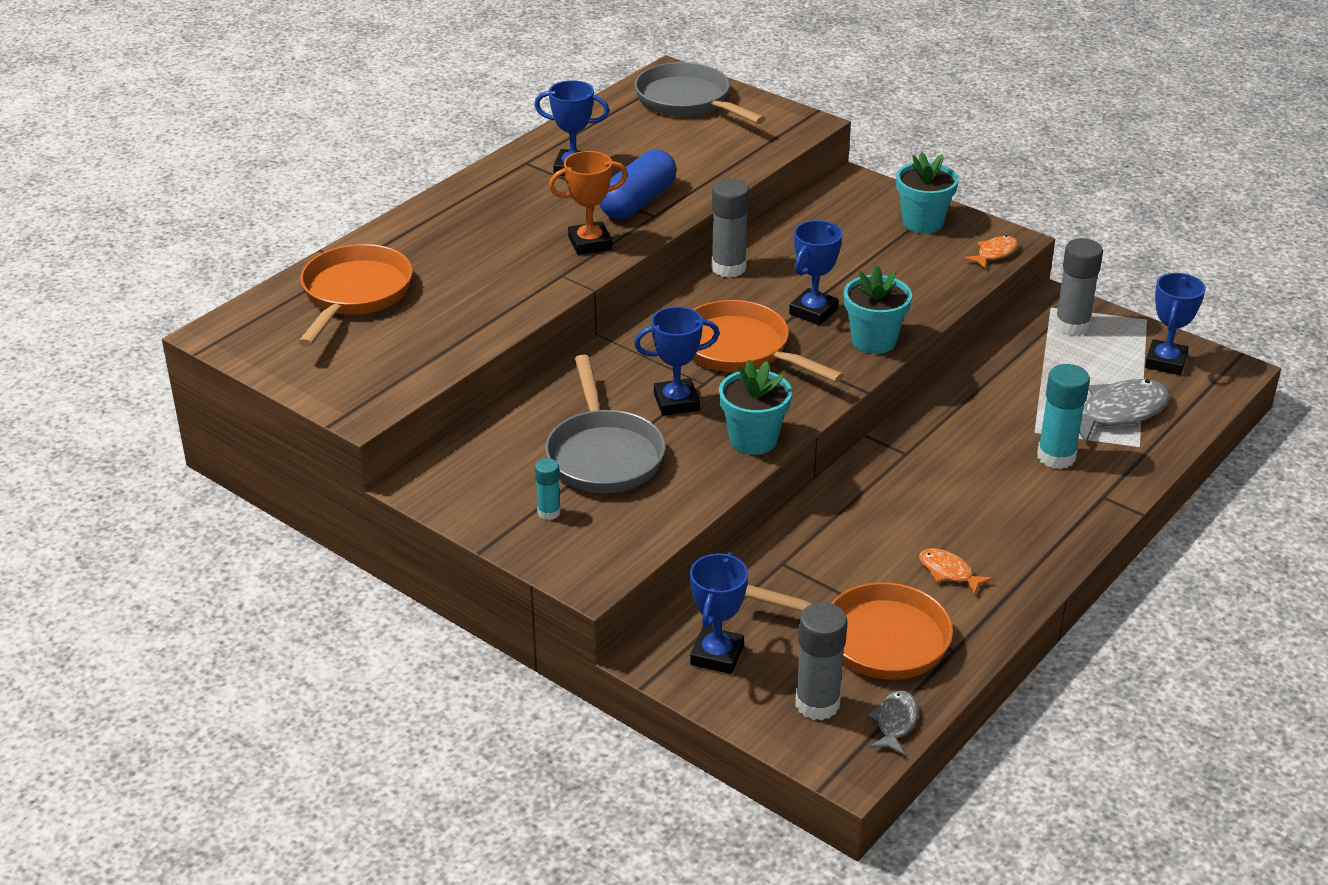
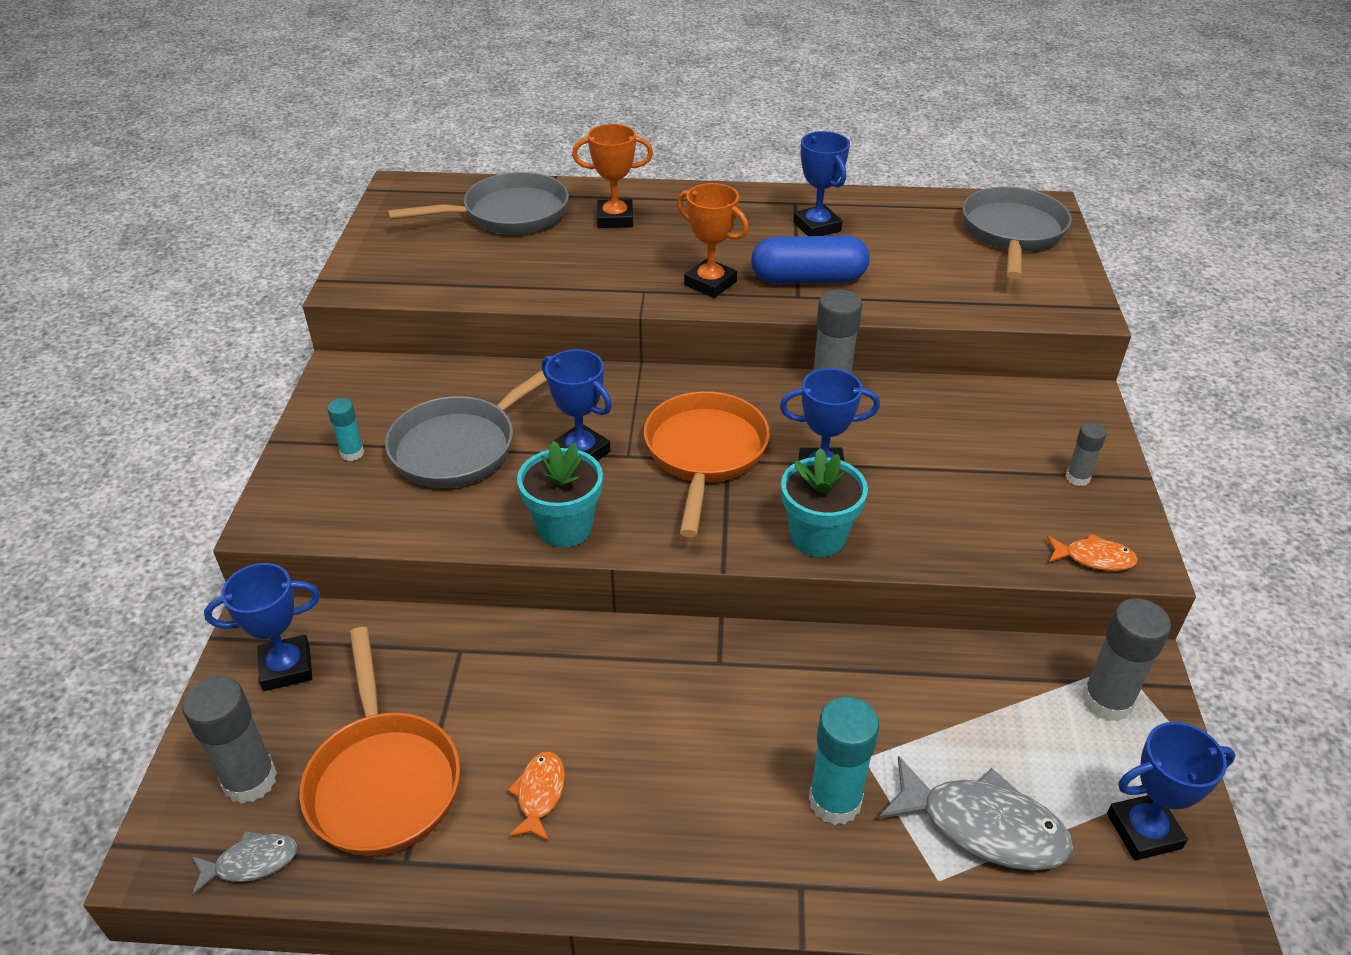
camera: 55 degrees right, 5 degrees up
(354, 295) = (509, 214): orange pan -> grey pan
(436, 248) = (615, 219): none -> orange trophy
(922, 222) = (1077, 478): turquoise flower pot -> grey glue stick

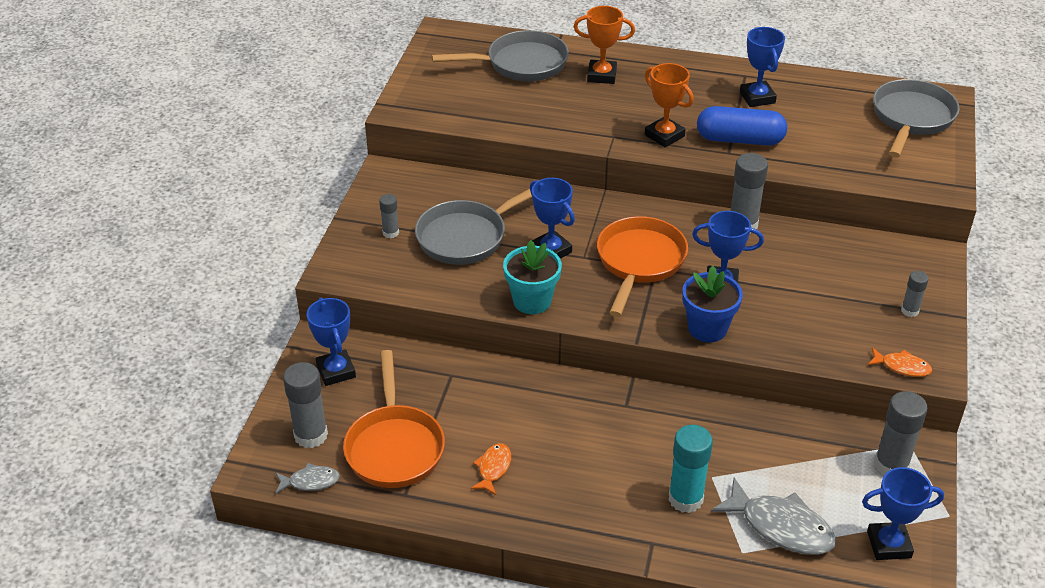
camera: 10 degrees right, 0 degrees up
(286, 667) = (336, 371): blue trophy -> blue trophy turned 75 degrees clockwise
(352, 453) = (390, 233): turquoise glue stick -> grey glue stick
(817, 537) = (707, 328): turquoise flower pot -> blue flower pot

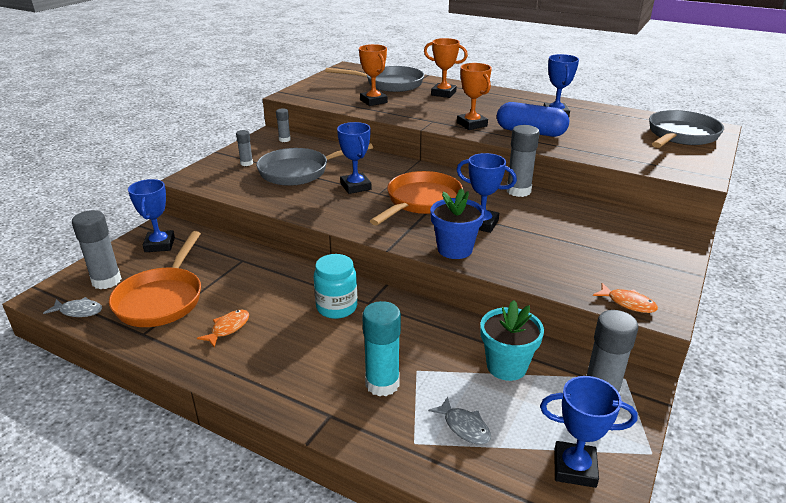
camera: 15 degrees right, 10 degrees down
(519, 106) = (373, 101): none -> orange trophy
(532, 301) = (320, 212): turquoise flower pot -> turquoise flower pot (506, 366)
(594, 418) = (336, 307): none -> turquoise jar
(780, 527) = (464, 427): grey fish -> grey fish, size x0.54
(909, 311) = (648, 264): grey glue stick -> grey glue stick (284, 139)

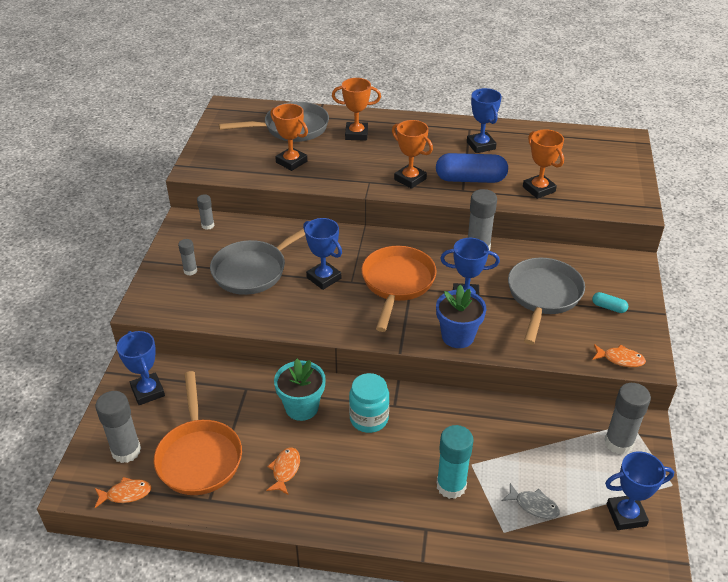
camera: 20 degrees left, 10 degrees up
(78, 311) = (126, 494): grey fish -> orange fish
(506, 366) = (539, 438): turquoise flower pot -> turquoise flower pot (301, 407)
(597, 147) = (538, 189): none -> orange trophy
(636, 258) = (608, 307): none -> turquoise capsule
(681, 135) = (603, 156): grey pan -> grey pan (543, 296)

